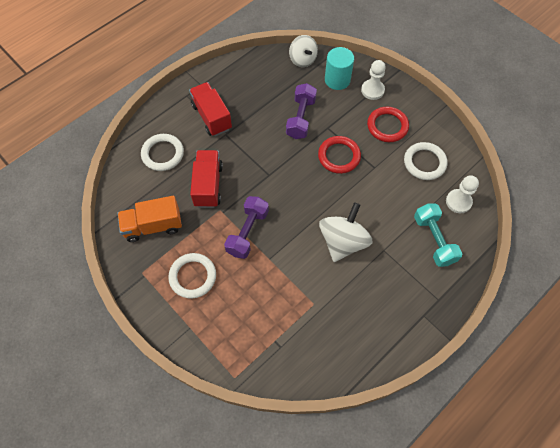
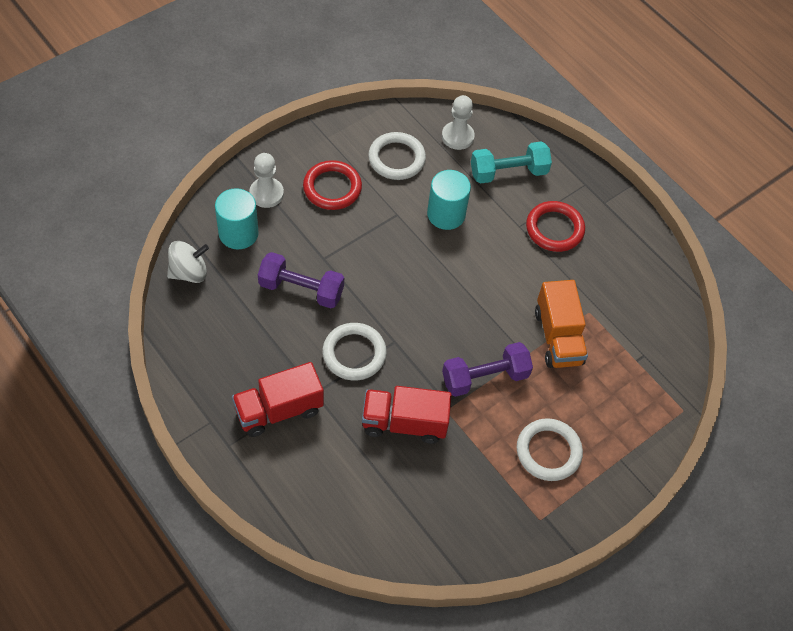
camera: 90 degrees left, 5 degrees down
(153, 226) = (466, 502): orange truck -> orange truck (558, 337)
(163, 154) = (339, 485): white ring -> white ring (354, 354)
(247, 232) = (485, 377): purple dumbbell -> purple dumbbell turned 45 degrees counterclockwise
(339, 156) = (374, 252): red ring -> red ring (554, 229)
(343, 242) = (505, 268): white spinning top -> none
(382, 198) = (446, 214): none -> turquoise cylinder

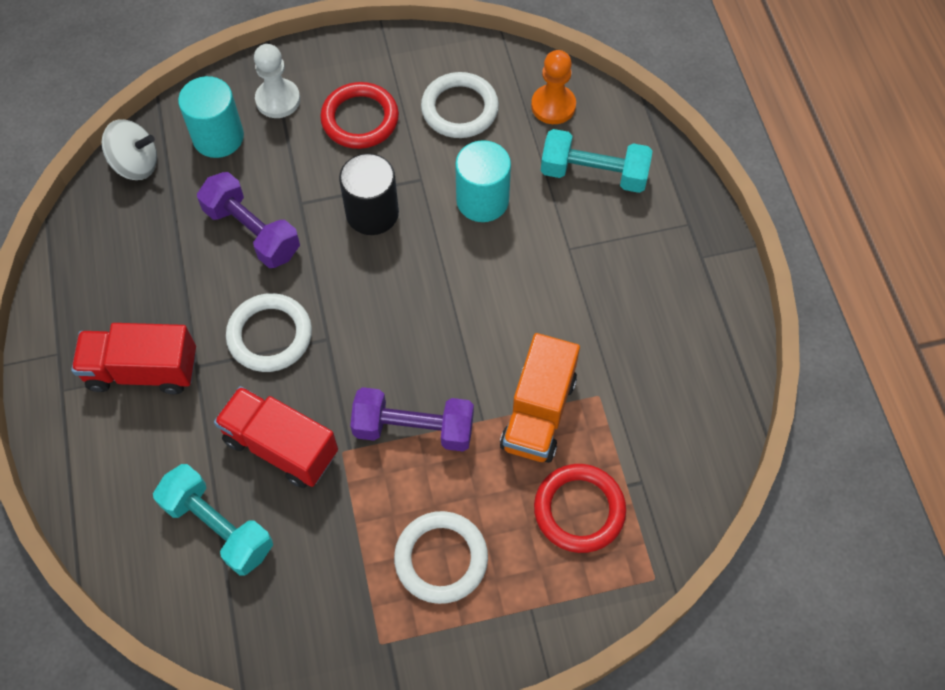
camera: 30 degrees right, 5 degrees up
(377, 248) = (372, 213): none -> black cylinder
(392, 491) = (218, 526): none -> turquoise dumbbell
(457, 136) = (553, 106): white pawn -> orange pawn
(554, 229) = (614, 268): red ring -> red ring (579, 510)

